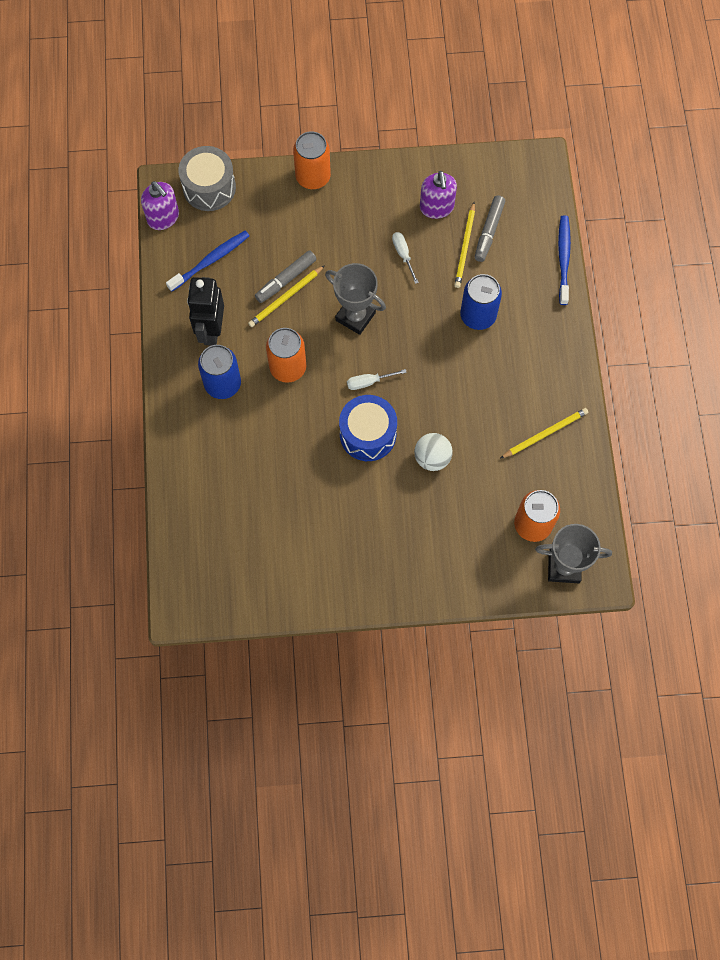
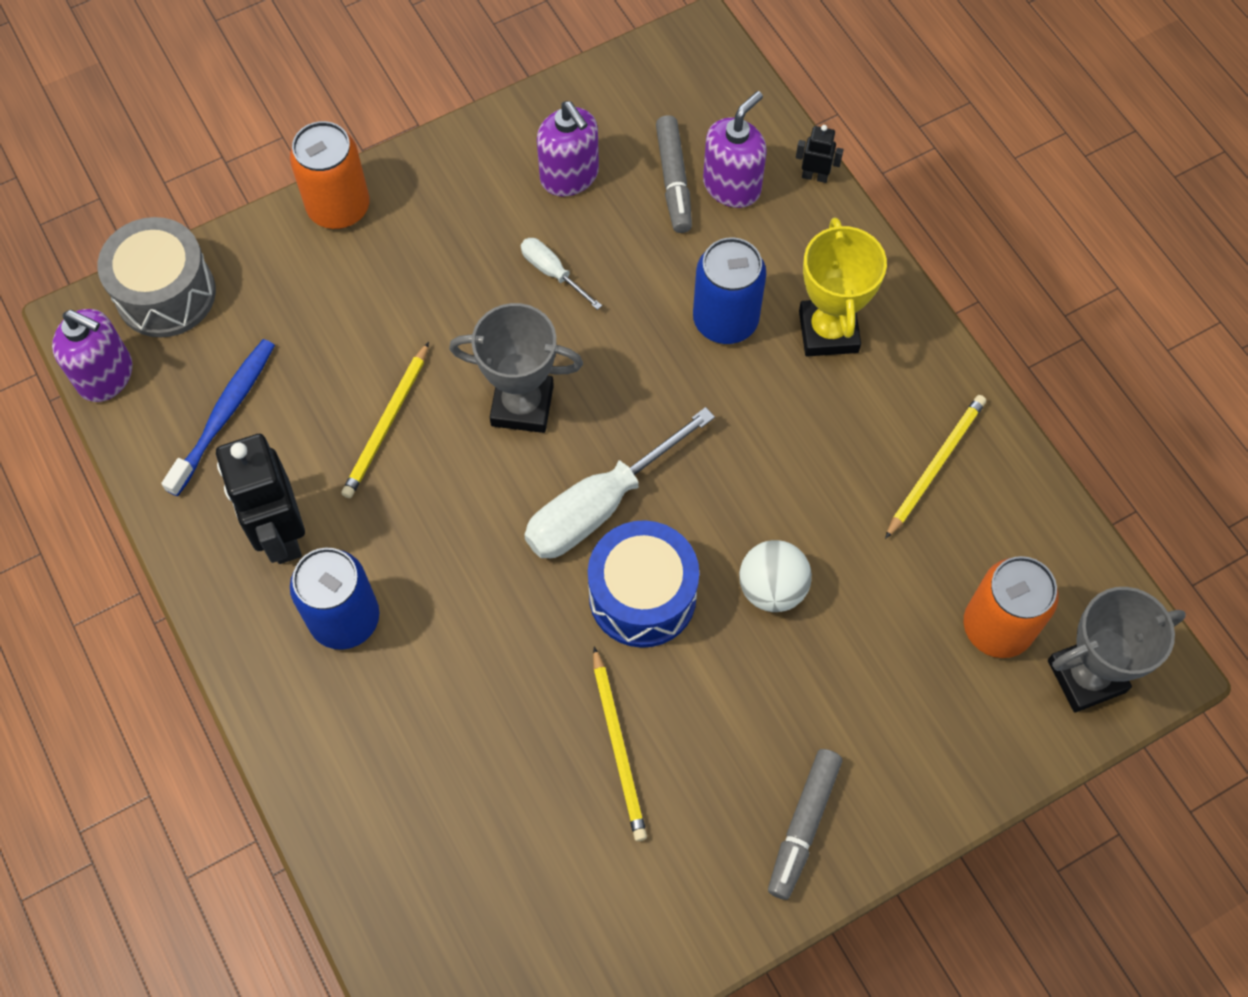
camera: 25 degrees left, 5 degrees down
(286, 280) = (372, 393): grey marker -> grey marker (803, 826)
(288, 367) = (447, 540): orange can -> none
(369, 382) = (600, 505): white screwdriver -> white screwdriver, size x2.02
(465, 247) = (647, 220): yellow pencil -> yellow pencil (618, 747)
(517, 247) = (732, 186): none -> purple soap dispenser
(527, 343) = (828, 331): none -> yellow trophy
(563, 259) = (815, 176): blue toothbrush -> black robot

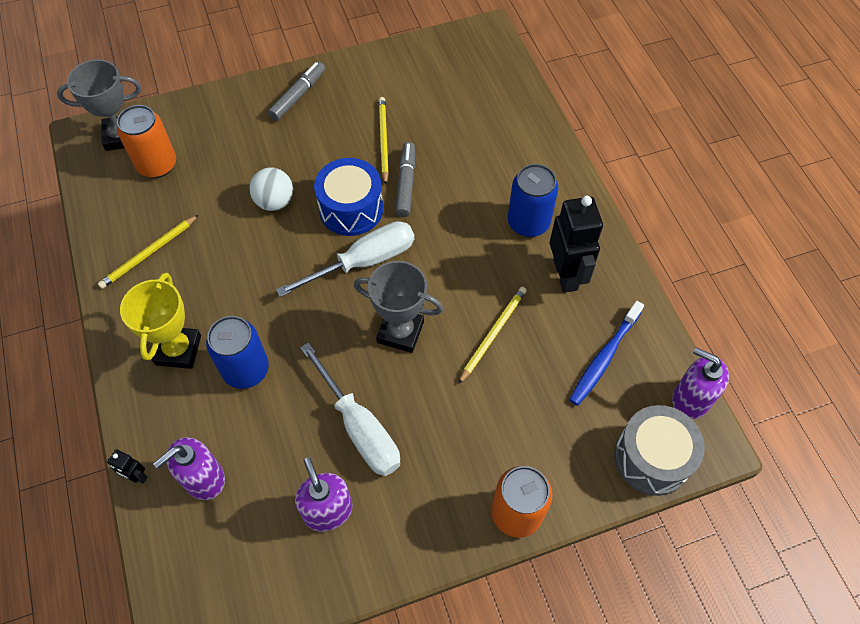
camera: 170 degrees left, 5 degrees down
(552, 272) = (359, 427): white screwdriver -> white screwdriver, size x2.02
(673, 181) = (247, 491): grey marker -> grey marker (406, 183)

